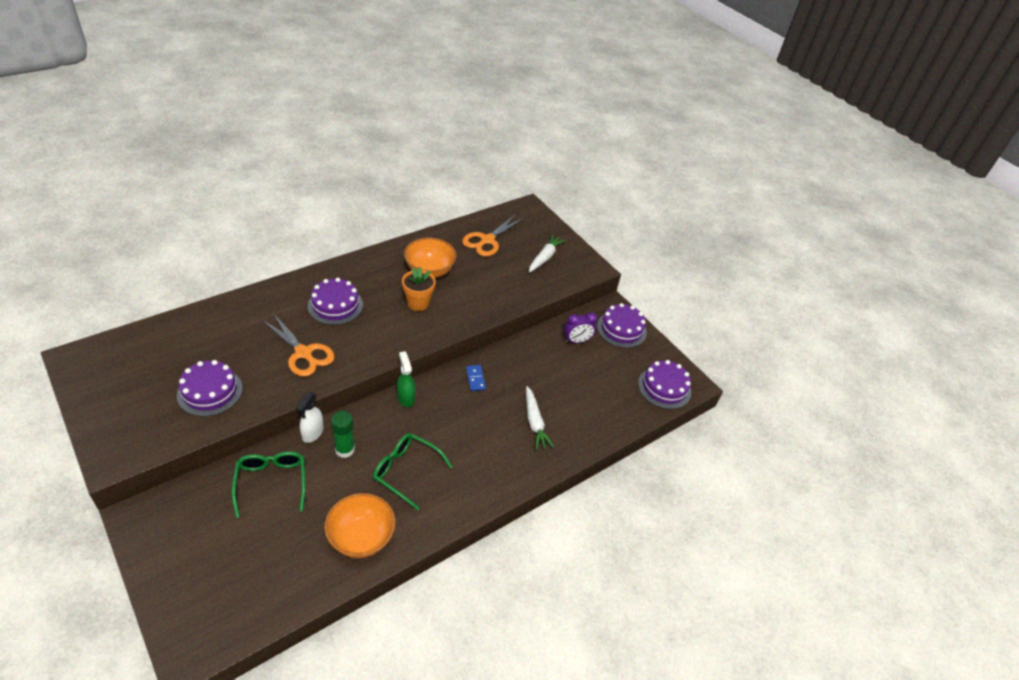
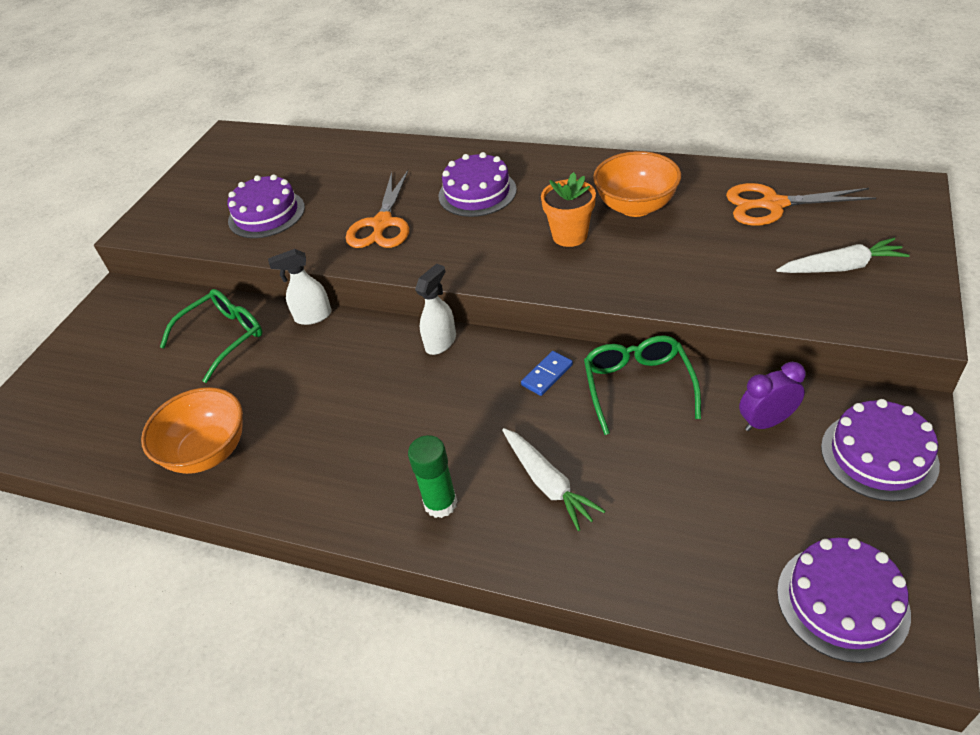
camera: 65 degrees right, 0 degrees up
(345, 449) = (315, 353): green glue stick -> green glue stick (440, 503)
(405, 398) = (441, 342): green spray bottle -> white spray bottle
(406, 471) = (333, 420): green glasses -> green glasses (638, 386)
(534, 422) = (548, 483): white carrot -> white carrot turned 75 degrees counterclockwise
(577, 341) = (766, 422): purple clock -> purple clock turned 120 degrees clockwise

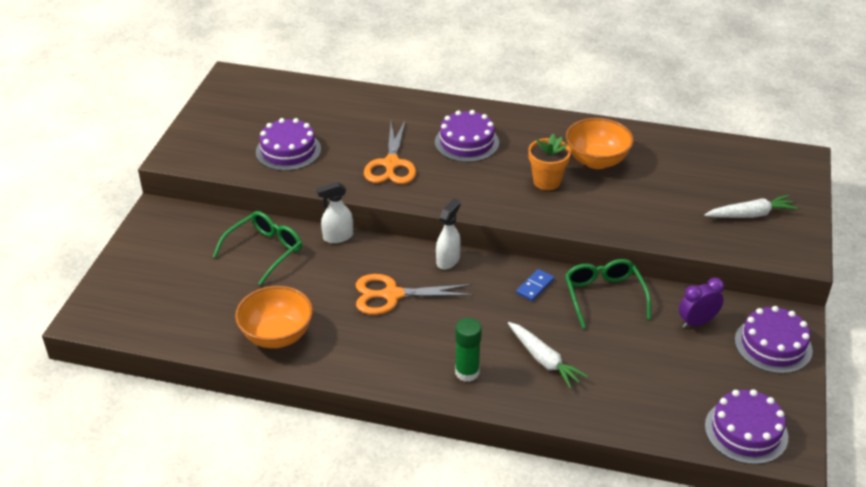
camera: 10 degrees left, 5 degrees down
(773, 205) = (701, 165): orange scissors -> orange scissors (392, 295)

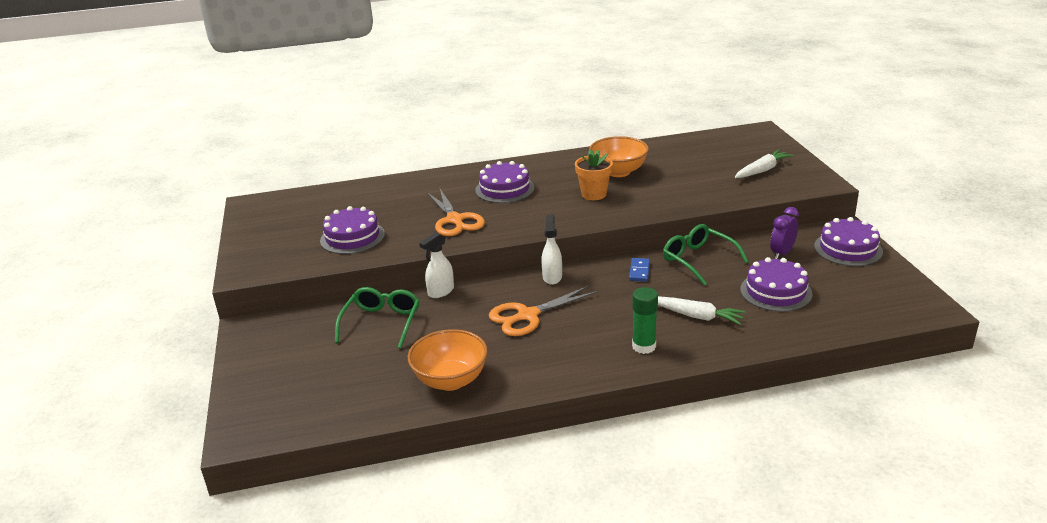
camera: 25 degrees left, 10 degrees down
(746, 431) = (889, 307): purple cake -> purple cake (775, 291)

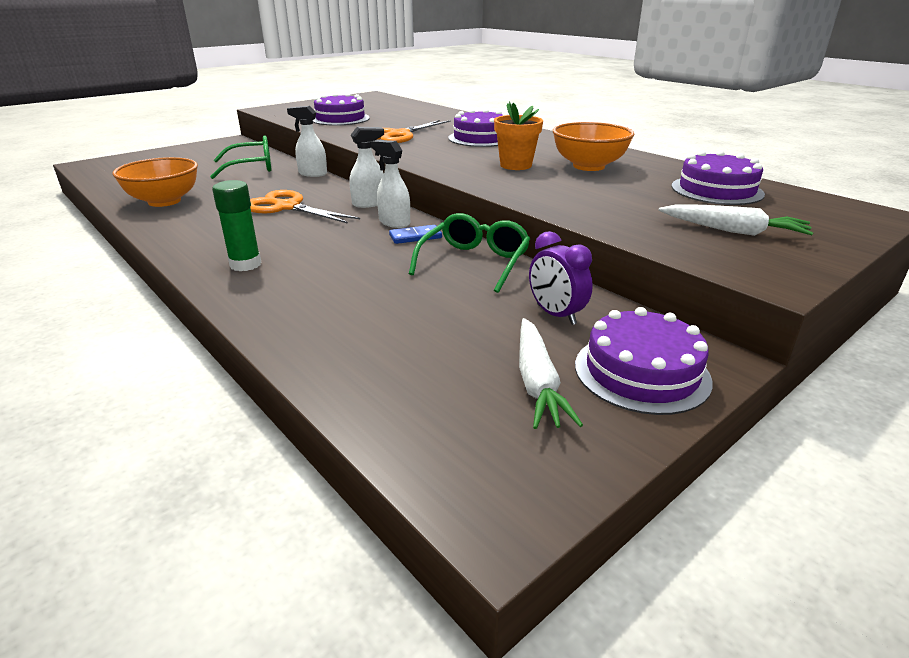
camera: 60 degrees right, 0 degrees up
(604, 274) = (394, 222): none -> white spray bottle
(696, 316) = (329, 282): white carrot -> white carrot (537, 383)
(775, 291) = (433, 325): purple cake -> purple cake (716, 190)
(782, 253) = (556, 314): purple clock -> purple clock turned 135 degrees counterclockwise

